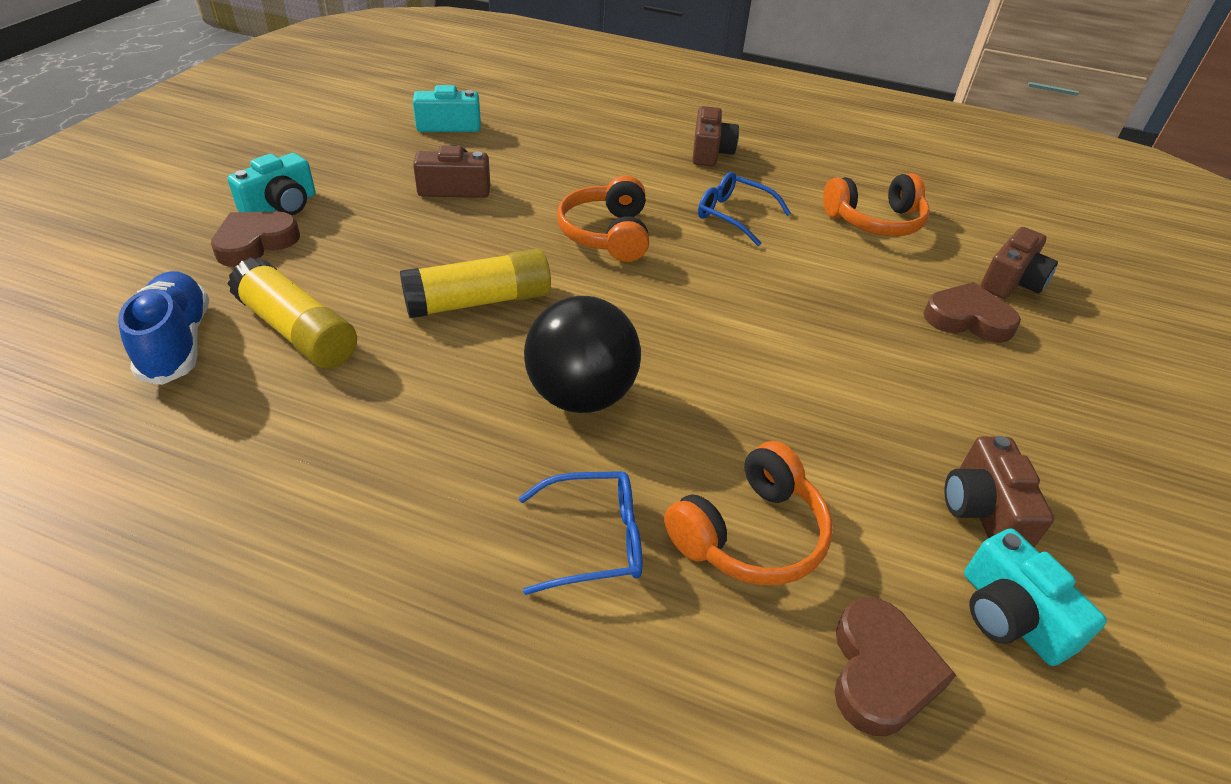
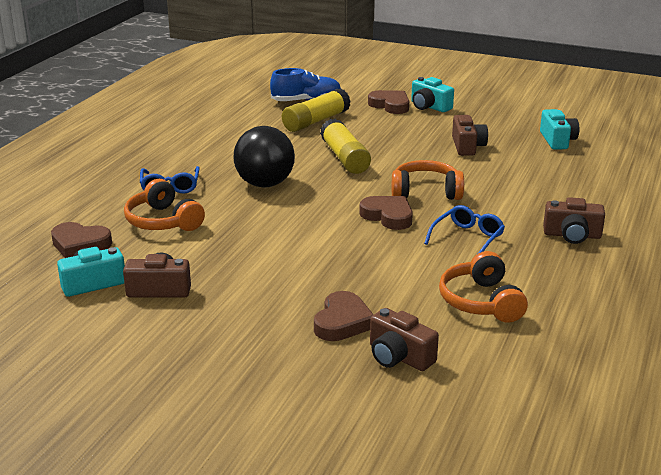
camera: 95 degrees right, 15 degrees down
(685, 270) = (388, 216): none -> brown heart

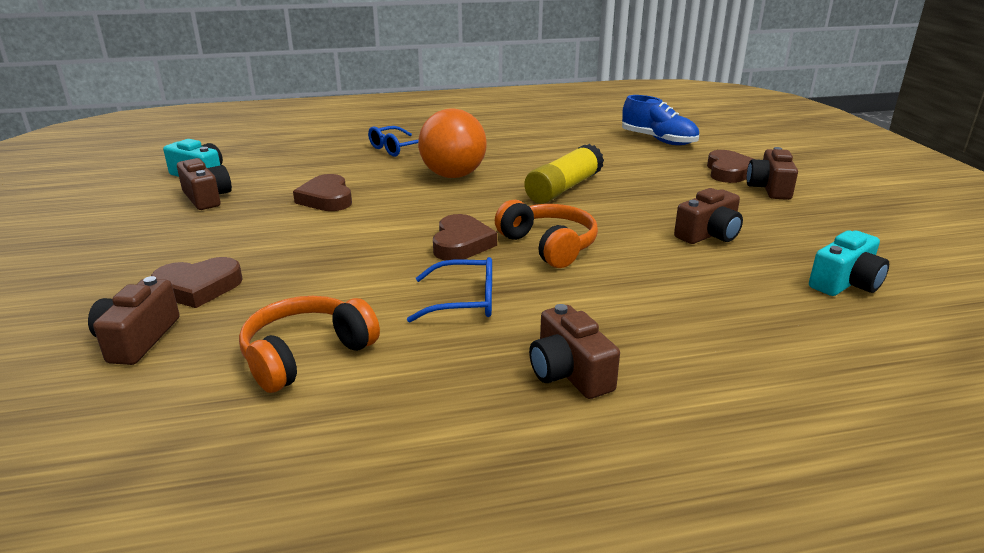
camera: 55 degrees right, 0 degrees up
(80, 244) = (261, 153): brown heart -> brown heart (326, 199)
(163, 221) = (331, 164): orange headphones -> none
(265, 184) = (453, 175): black ball -> orange ball
(316, 121) = (622, 155): yellow glue stick -> none
(429, 106) = (769, 188): turquoise camera -> brown camera

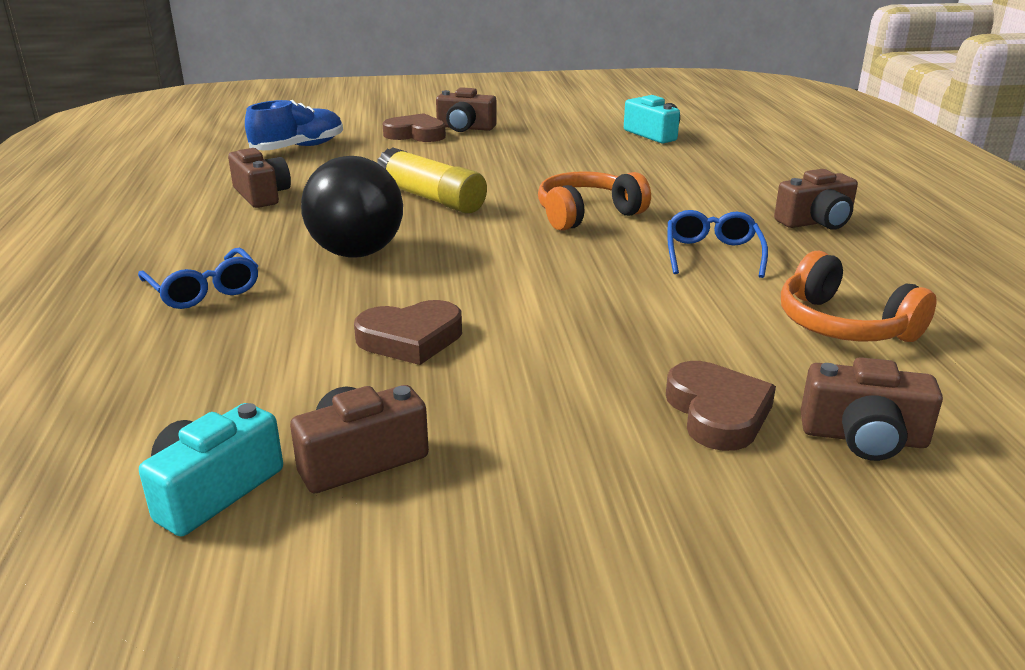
camera: 85 degrees left, 0 degrees up
(453, 175) = (356, 253): orange ball -> black ball
(461, 243) = (580, 252): brown heart -> none
(709, 234) = (566, 158): brown camera -> brown camera (262, 195)

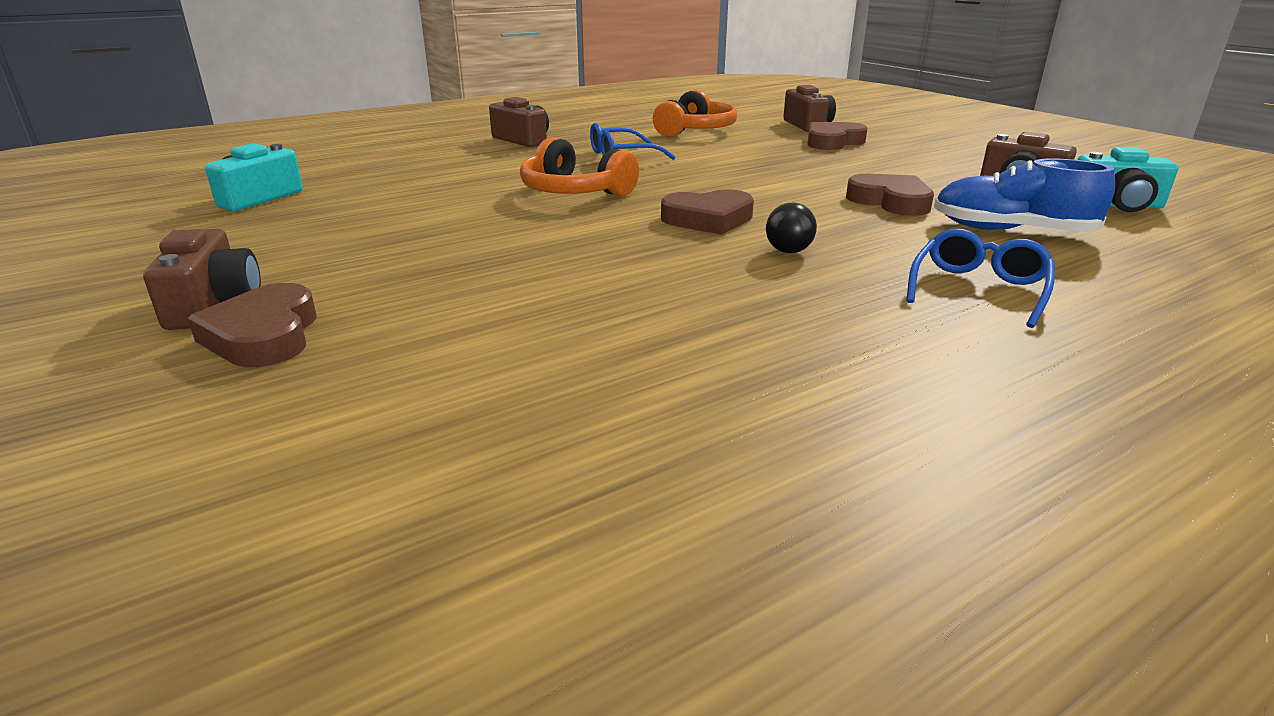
camera: 115 degrees left, 0 degrees up
(262, 195) = (695, 364): brown camera -> none
(298, 148) = (397, 430): blue shoe -> blue shoe (1011, 231)
(356, 253) = (788, 251): black ball -> black ball, size x0.43
(431, 199) = (594, 255): yellow glue stick -> none
(459, 245) = (708, 219): none -> brown heart

